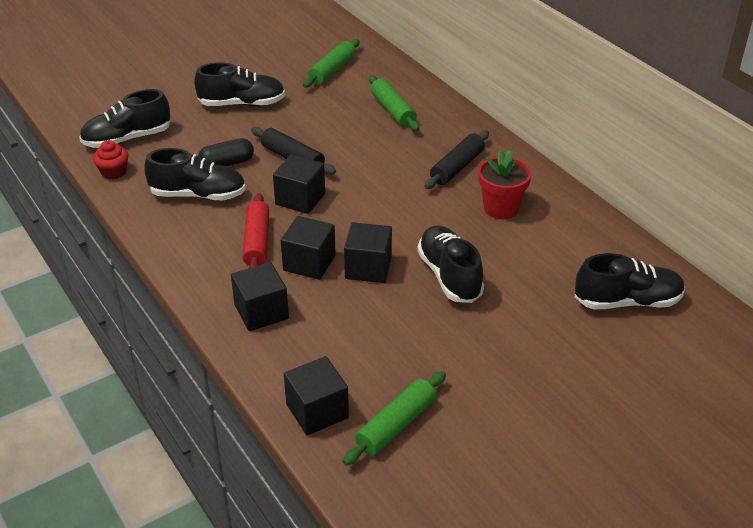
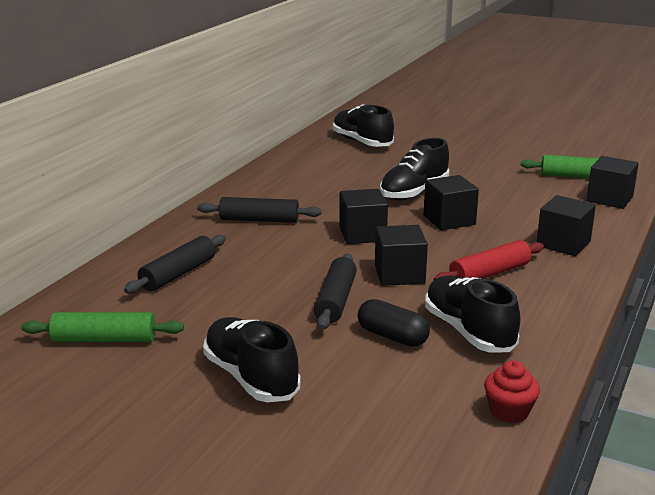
camera: 120 degrees left, 15 degrees down
(127, 139) = (431, 437): black shoe -> none
(309, 263) = (479, 243): black cube -> black cube (362, 234)
(393, 110) = (178, 274): green rolling pin -> black rolling pin
(501, 208) = (303, 192): red flower pot -> none

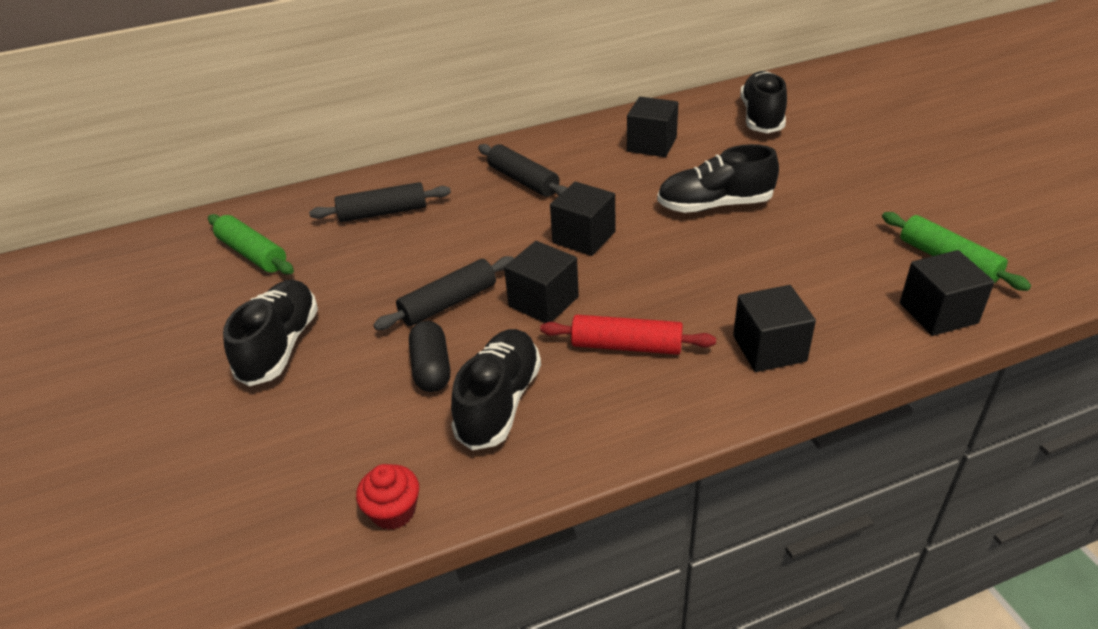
camera: 45 degrees right, 15 degrees up
(449, 220) = (694, 257): black cube -> black cube (651, 144)

